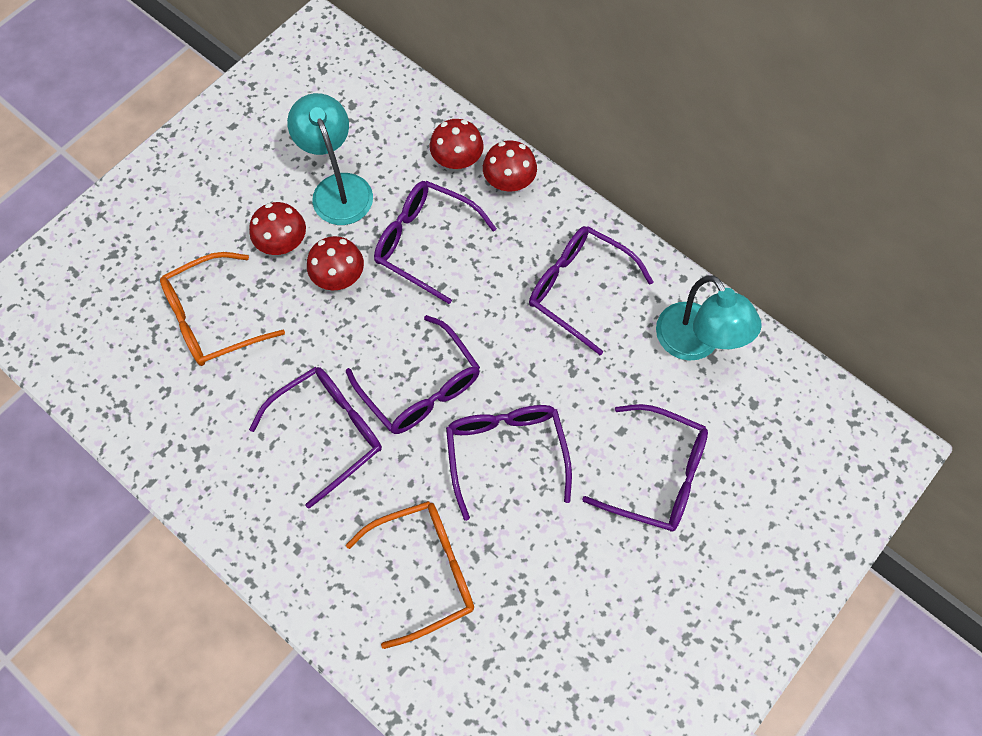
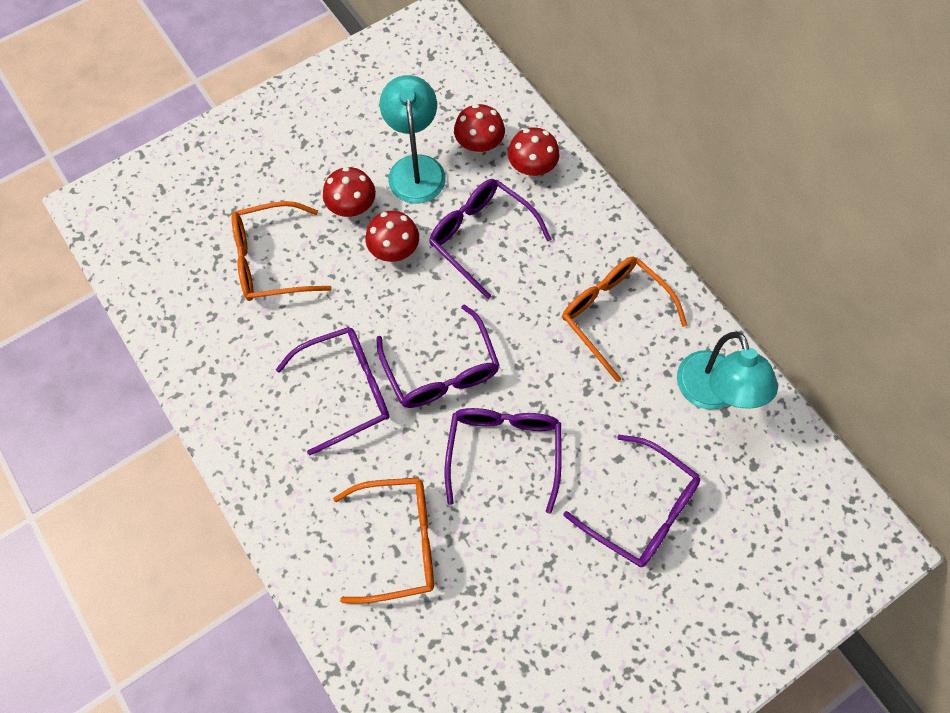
camera: 15 degrees right, 0 degrees up
(509, 181) = (575, 198): red mushroom -> red mushroom (479, 144)
(579, 289) = (614, 315): purple glasses -> orange glasses

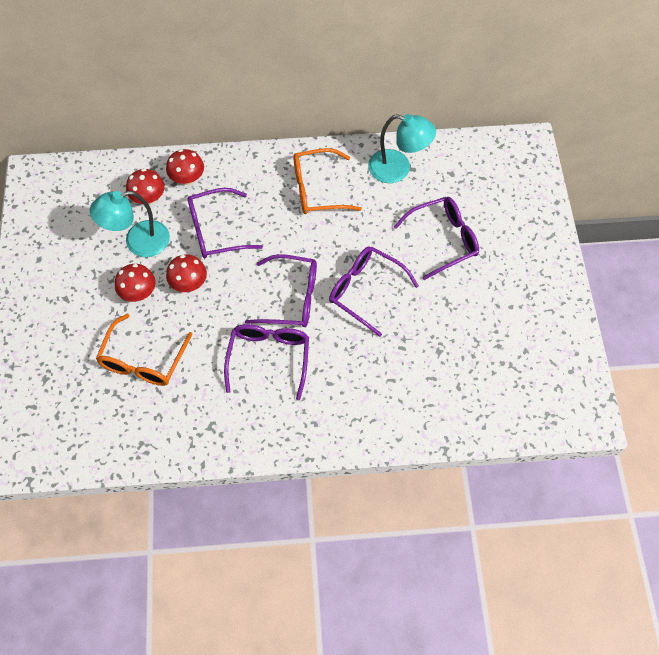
camera: 60 degrees left, 5 degrees down
(398, 541) = (386, 376): orange glasses -> none
(415, 168) = (138, 242): turquoise lamp -> turquoise lamp turned 45 degrees counterclockwise

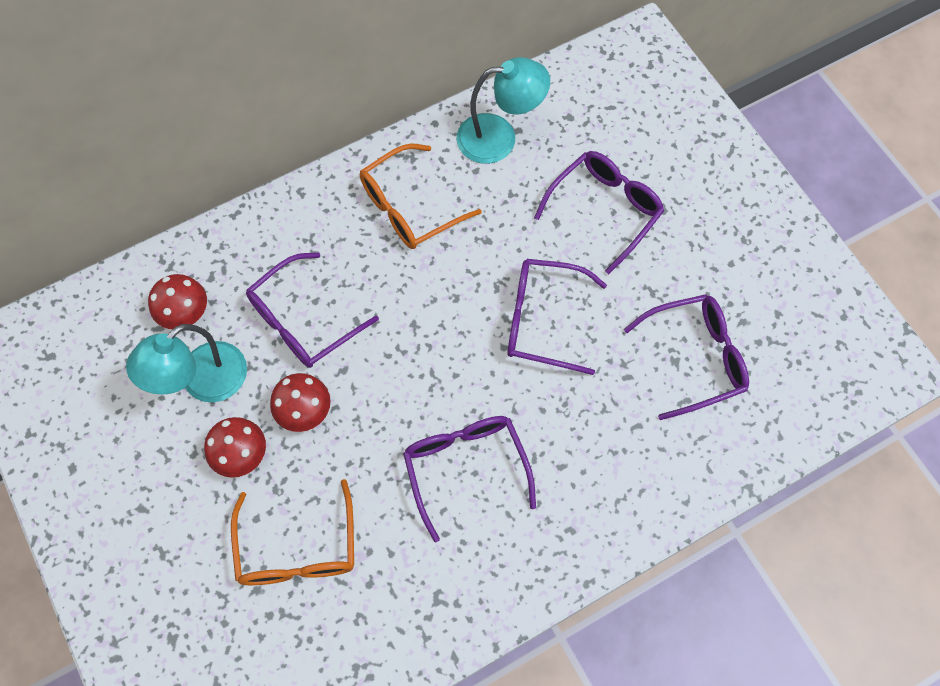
camera: 25 degrees left, 5 degrees up
(187, 178) = (225, 263): red mushroom -> none
(291, 298) = (452, 372): purple glasses -> purple glasses (694, 358)

